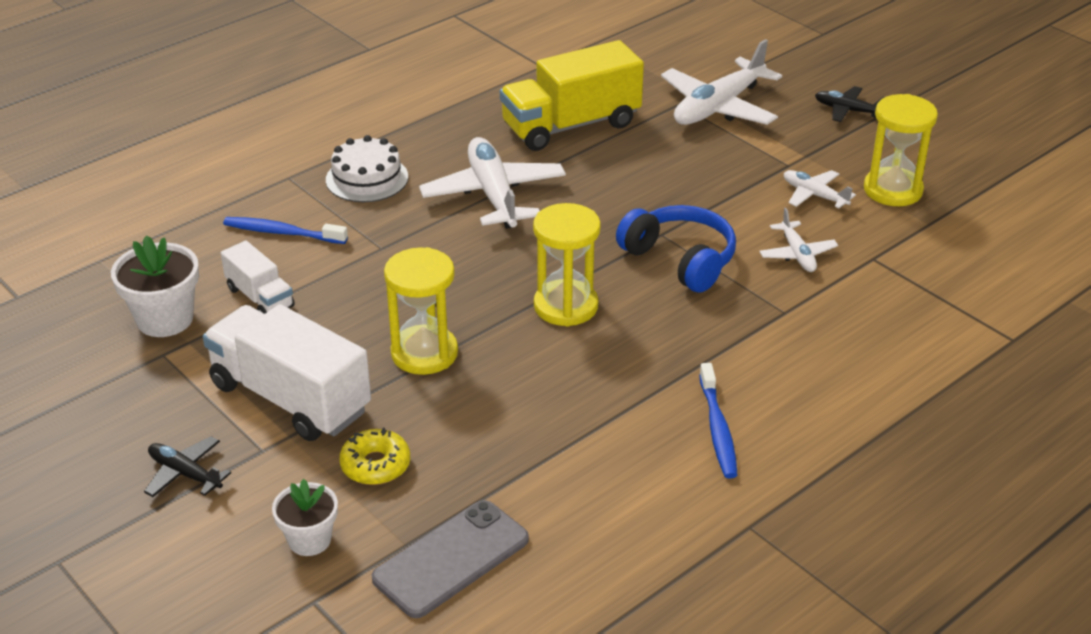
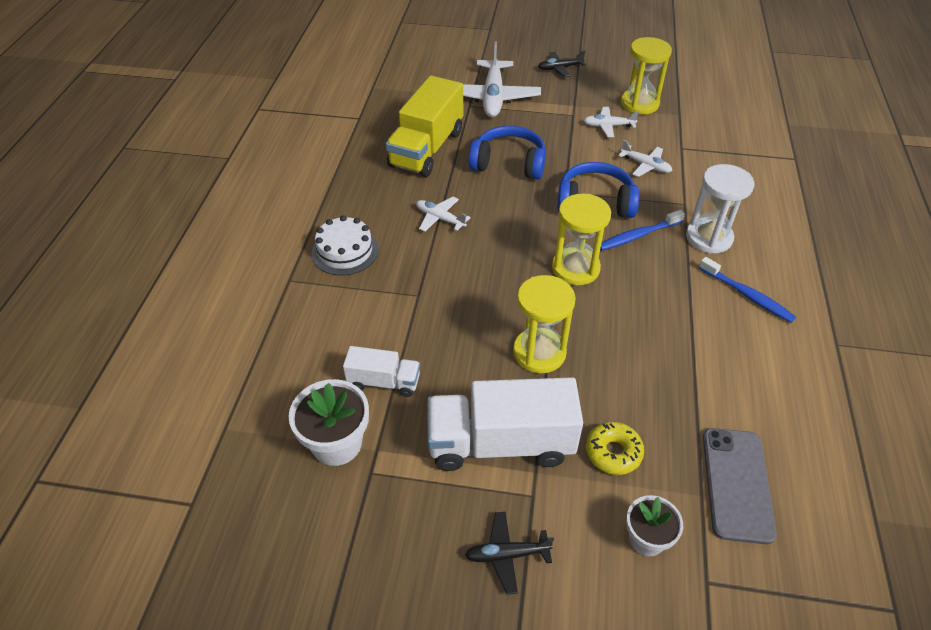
camera: 40 degrees left, 10 degrees up
(282, 233) = (337, 323): blue toothbrush -> blue toothbrush (638, 235)
(493, 195) = (440, 218): white plane -> white plane, size x0.52
(639, 179) = (509, 163): none -> blue headphones
(760, 357) = (709, 237): none -> white hourglass

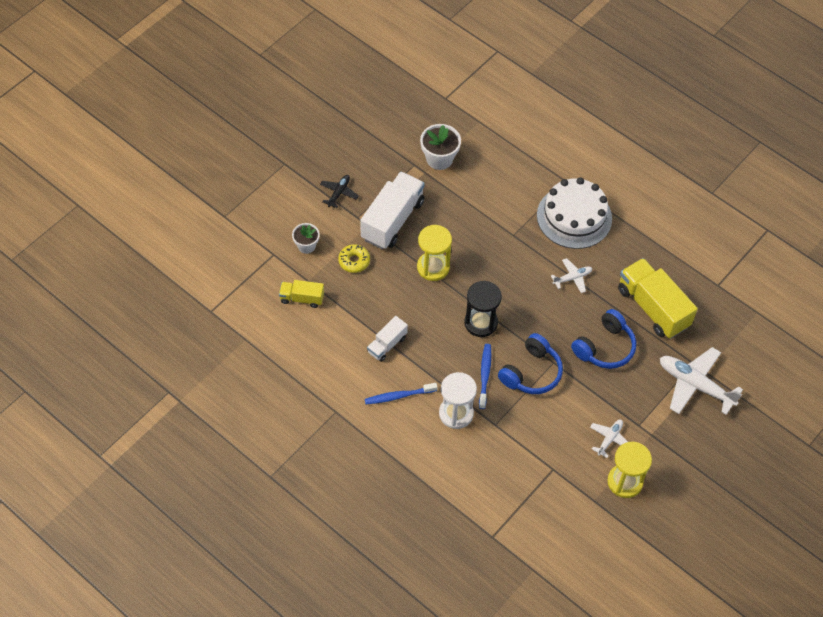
camera: 120 degrees right, 10 degrees up
(345, 251) = (574, 217): white cake -> white cake, size x1.65
(384, 382) = (462, 192): white truck -> white truck (387, 345)
(559, 68) = (711, 459): black plane -> none
(575, 268) = (481, 323): yellow hourglass -> black hourglass
(645, 165) = (548, 430): white plane -> none
(737, 484) = (302, 298): grey phone -> yellow truck

